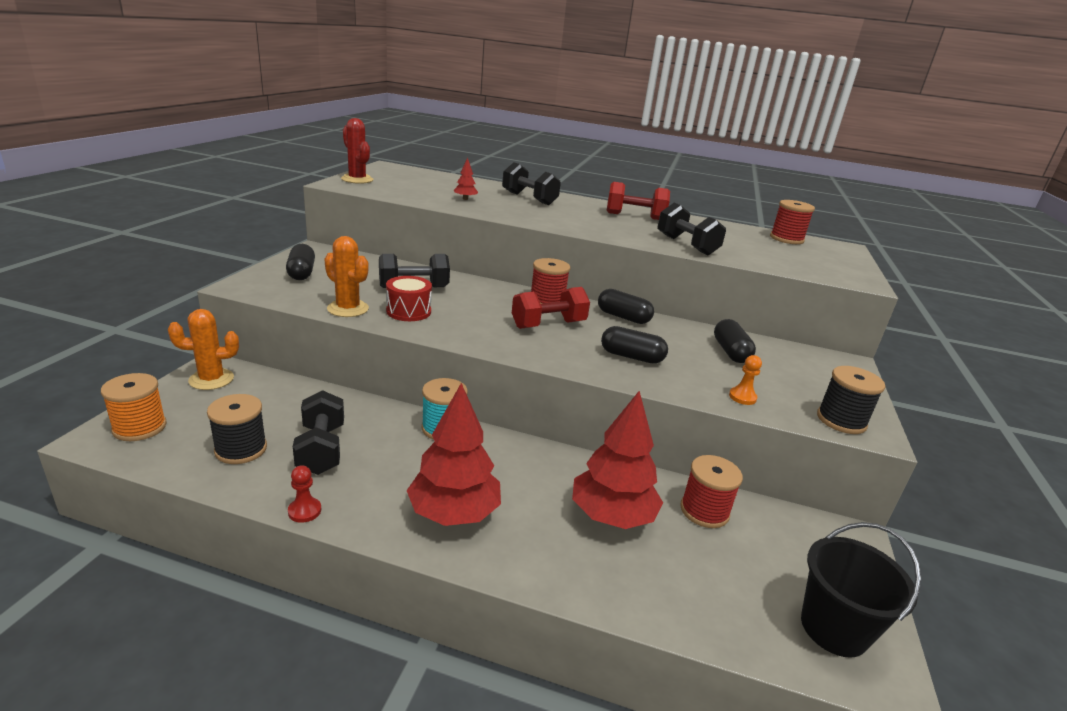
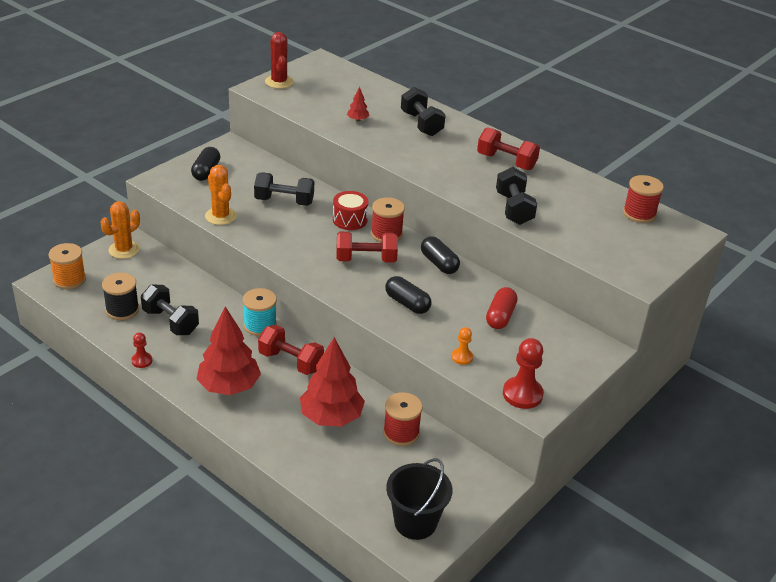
camera: 25 degrees right, 10 degrees up
(211, 379) = (124, 250): orange cactus -> orange cactus turned 60 degrees counterclockwise
(321, 449) = (170, 322): black dumbbell -> black dumbbell turned 60 degrees counterclockwise
(408, 311) = (264, 226): red drum -> red drum (350, 220)
(511, 461) = (291, 362): none -> red dumbbell
(730, 352) = (500, 316): black capsule -> red capsule
(841, 420) = (522, 394): black spool -> red pawn

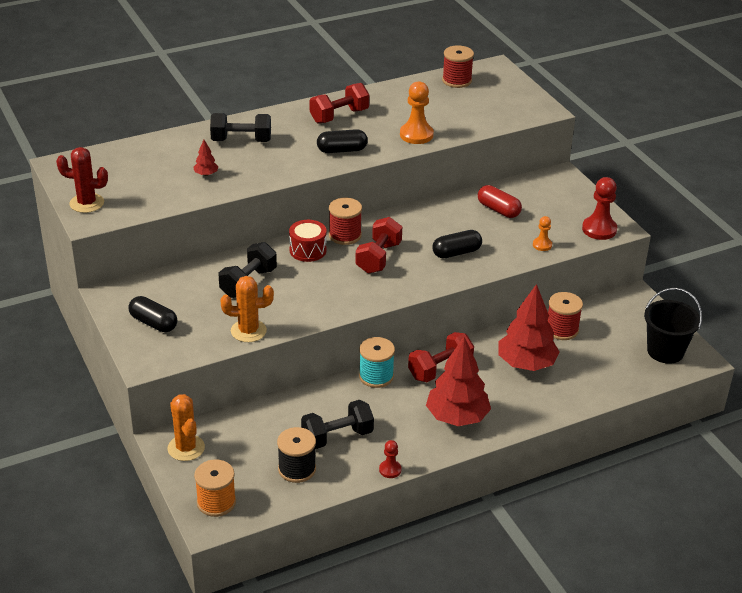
camera: 65 degrees left, 0 degrees up
(439, 263) = (407, 219): black capsule -> black capsule (342, 150)
(514, 209) = (416, 135): black dumbbell -> orange pawn

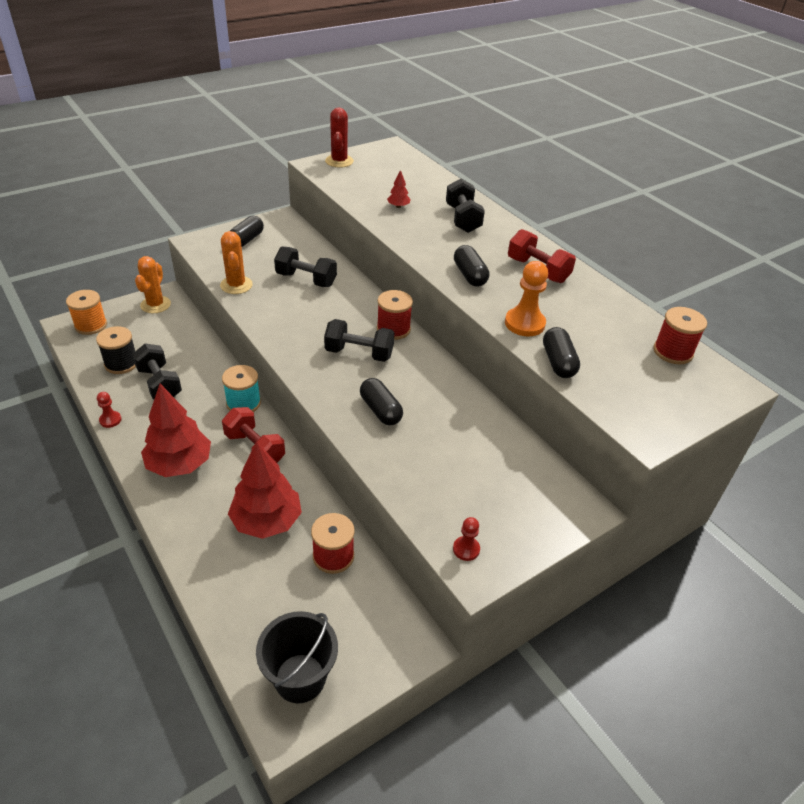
camera: 80 degrees right, 5 degrees up
(186, 448) = (155, 305): orange cactus -> orange cactus turned 45 degrees counterclockwise
(308, 250) = (362, 308): red drum -> none
(378, 258) = (359, 353): red dumbbell -> black dumbbell
(466, 129) = (558, 362): none -> black capsule
(498, 210) = (478, 444): red capsule -> none
(542, 245) = (414, 487): orange pawn -> none
(599, 229) = (466, 549): red pawn -> red pawn, size x0.55

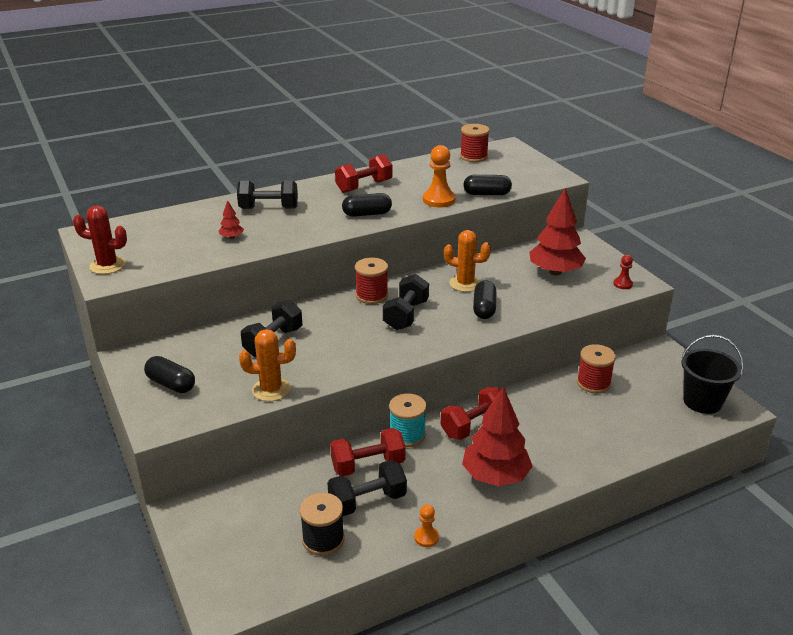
camera: 80 degrees left, 10 degrees down
(91, 325) = (231, 582): orange spool -> none
(110, 420) = (426, 537): red pawn -> orange pawn
(155, 305) = (202, 518): orange cactus -> orange cactus (465, 284)
(204, 381) = (368, 465): none -> red dumbbell
(267, 521) = (562, 418): red tree -> red tree (555, 272)
(380, 410) = (484, 308): black capsule -> black capsule turned 60 degrees counterclockwise

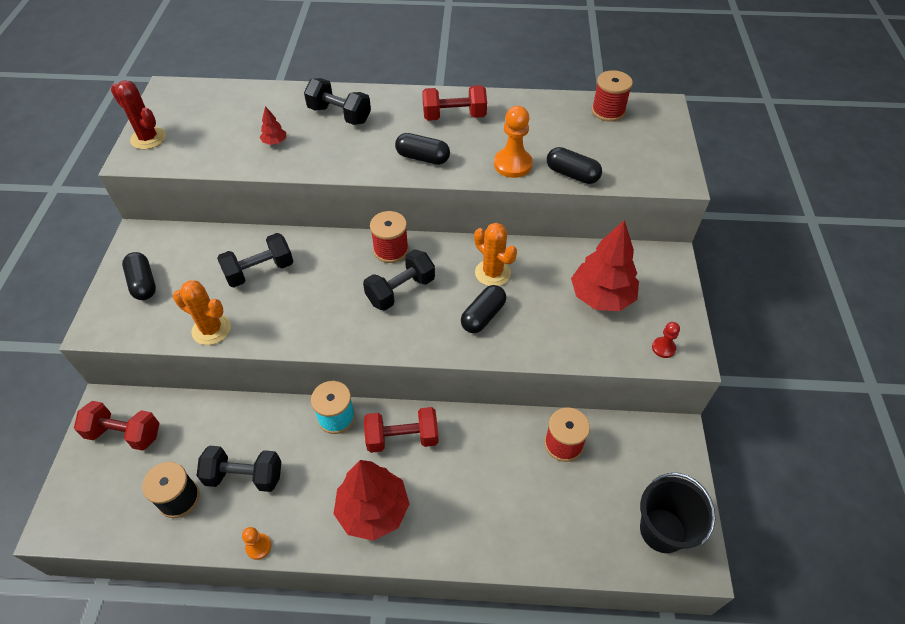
camera: 30 degrees right, 20 degrees up
(368, 465) = (277, 435): red dumbbell -> red dumbbell (124, 434)

